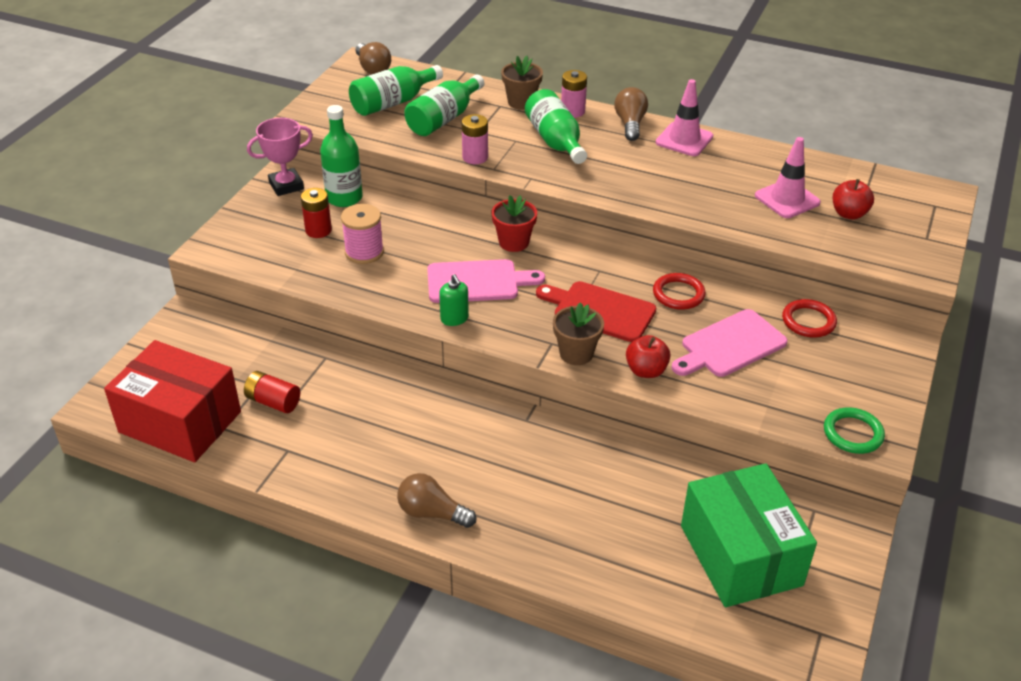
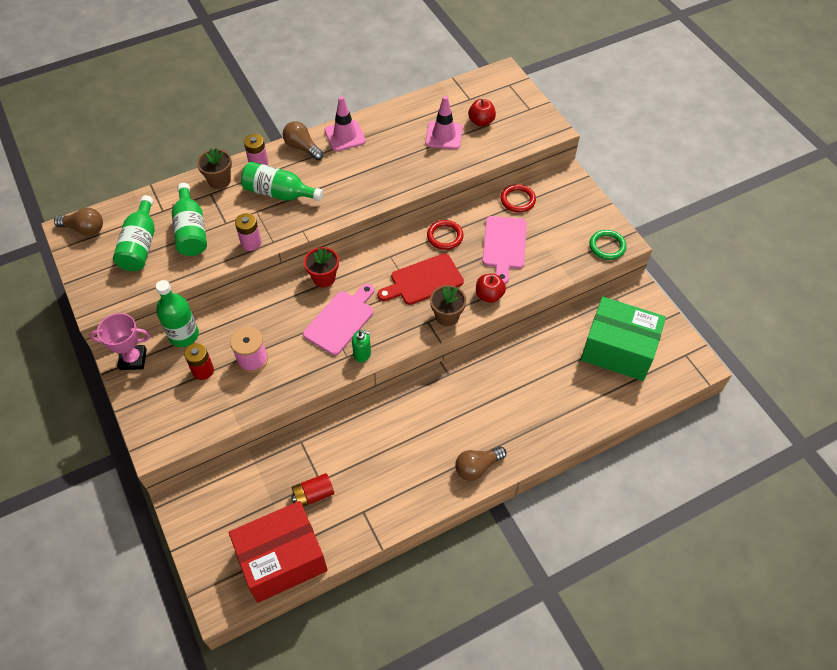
camera: 50 degrees left, 15 degrees up
(286, 185) = (133, 359): pink trophy -> pink trophy turned 75 degrees clockwise

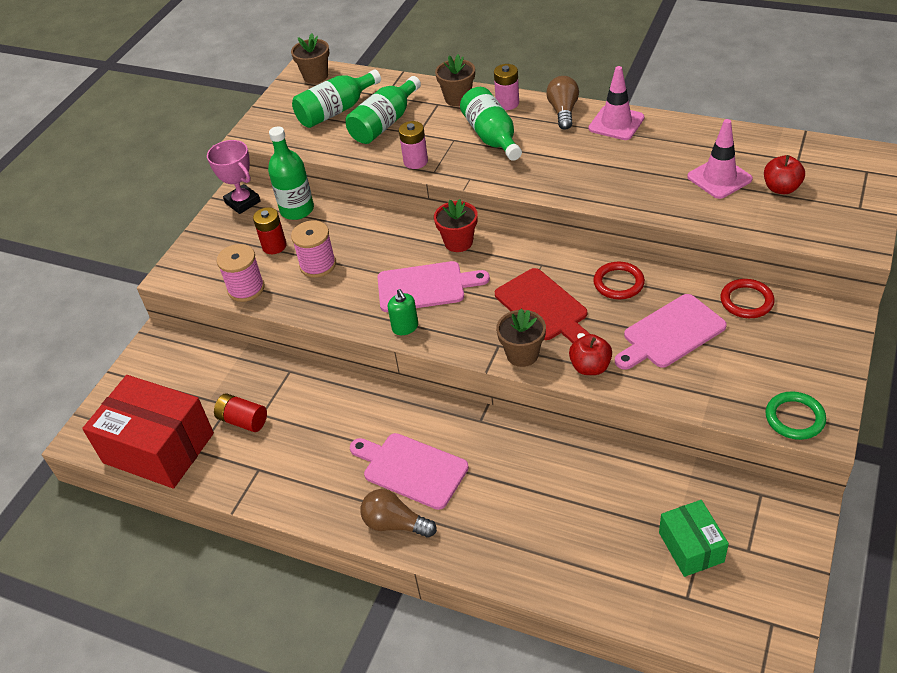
camera: 55 degrees right, 10 degrees down
(84, 229) = (315, 76): brown light bulb -> brown flower pot
(224, 412) = (246, 288): none -> pink spool
(423, 280) = (543, 307): red cutting board -> red cutting board turned 150 degrees counterclockwise
(447, 432) = (411, 469): none -> pink cutting board
(618, 350) = (691, 547): green box -> green box, size x0.54

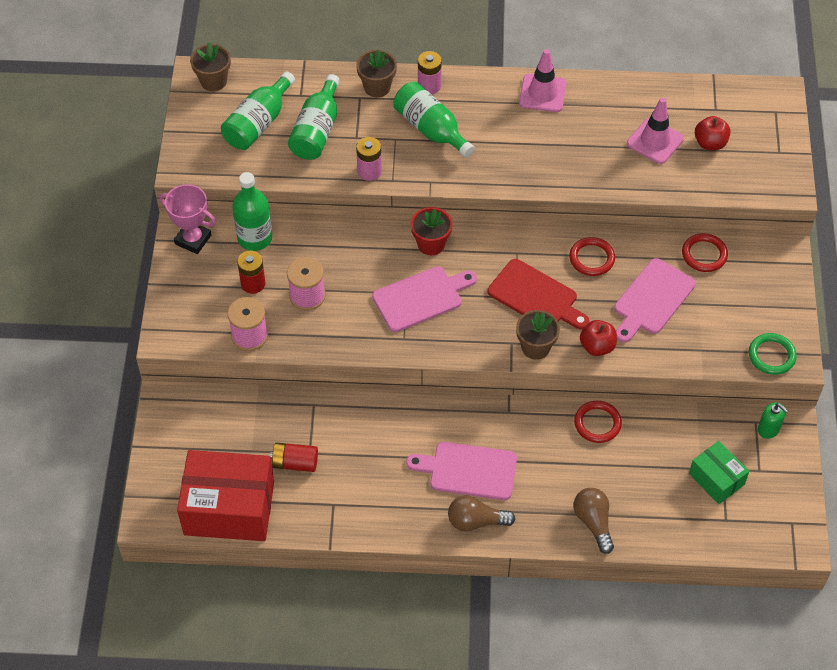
camera: 25 degrees left, 10 degrees up
(405, 327) = (421, 343): green soap dispenser -> green soap dispenser (768, 429)
(563, 111) = (487, 87): brown light bulb -> brown light bulb (593, 522)
(572, 453) = (597, 423): none -> red ring

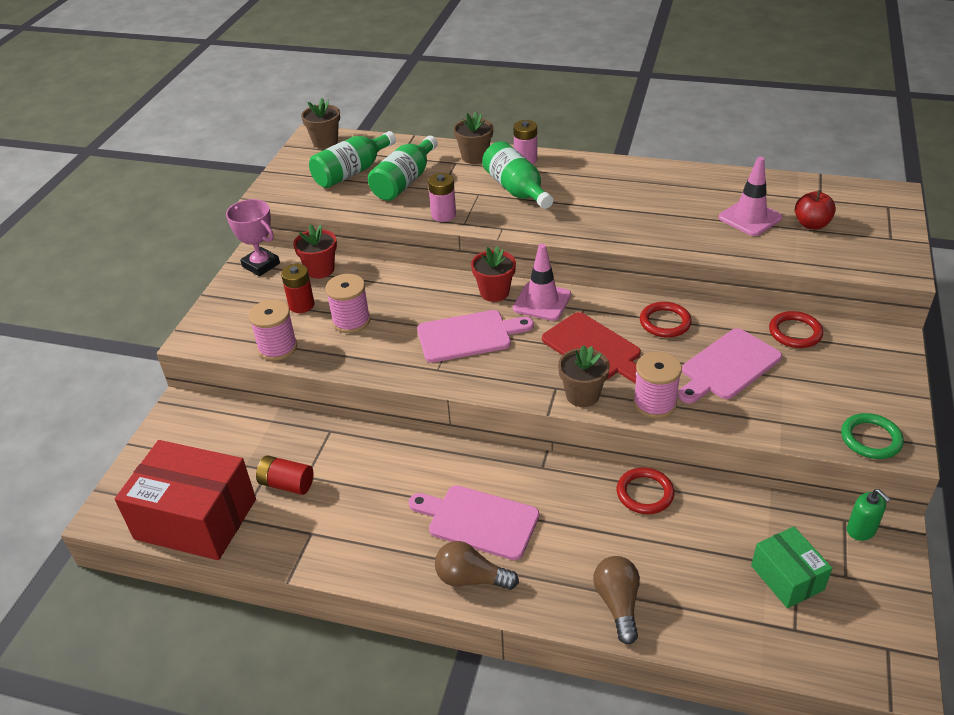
camera: 15 degrees right, 15 degrees down
(255, 238) = (320, 270): green bottle -> red flower pot
(542, 93) = (637, 173): pink traffic cone -> pink traffic cone (542, 302)
(597, 346) = (654, 403): red apple -> pink spool

